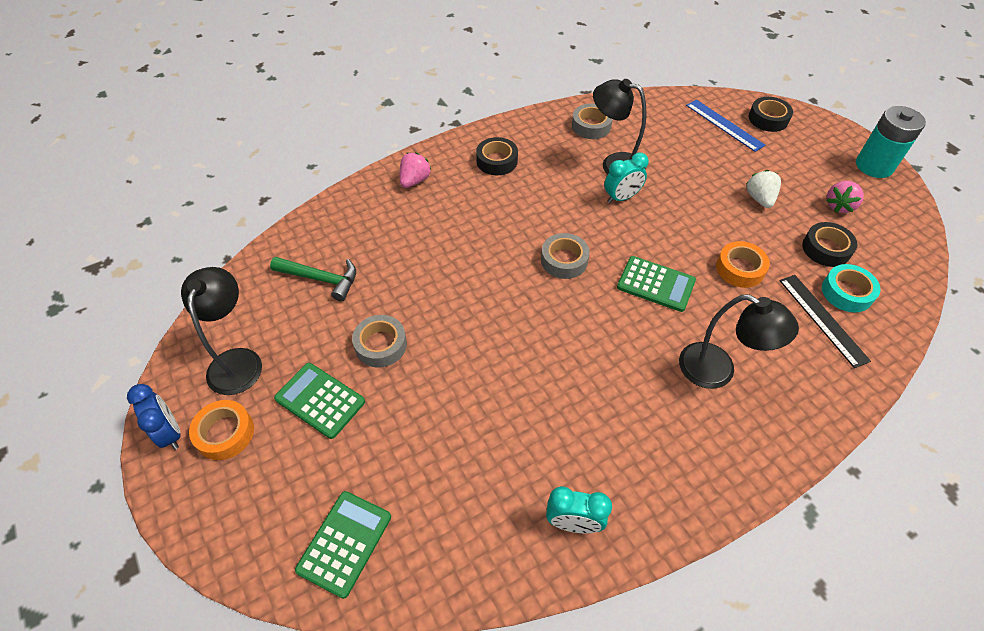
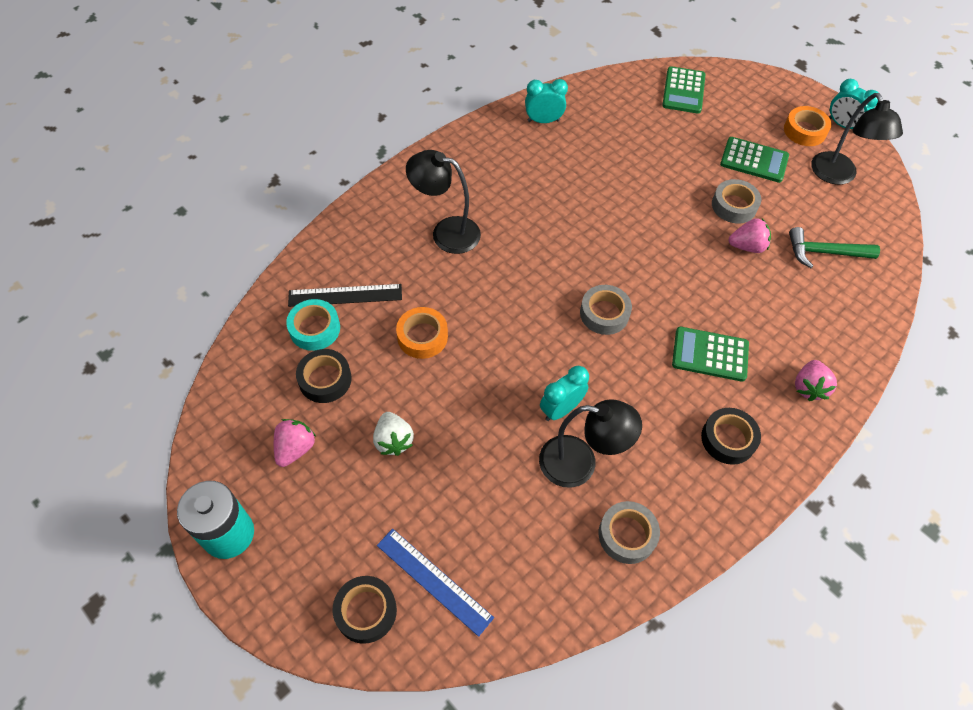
camera: 165 degrees right, 5 degrees up
(170, 433) = (842, 125): blue clock -> turquoise clock
(394, 298) = (747, 246): none -> pink strawberry
(656, 284) = (507, 304): green calculator -> green calculator (710, 354)
(822, 319) = (345, 295): black ruler -> black ruler turned 60 degrees counterclockwise

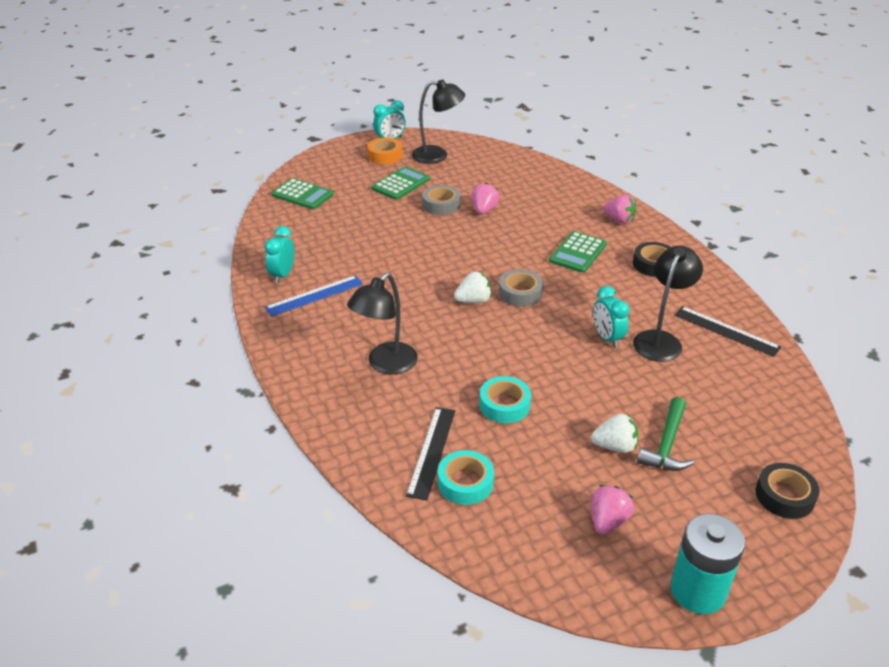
camera: 70 degrees left, 20 degrees down
(295, 448) = (608, 521): pink strawberry -> pink strawberry turned 75 degrees clockwise
(325, 379) = (532, 484): black tape -> none
(422, 336) = (504, 405): orange tape -> turquoise tape
(434, 581) = (758, 446): blue ruler -> blue ruler (314, 296)
(572, 276) = (473, 300): none -> white strawberry
(627, 535) = (726, 331): grey tape -> black ruler
(824, 252) = (505, 181): green hammer -> green hammer (666, 444)

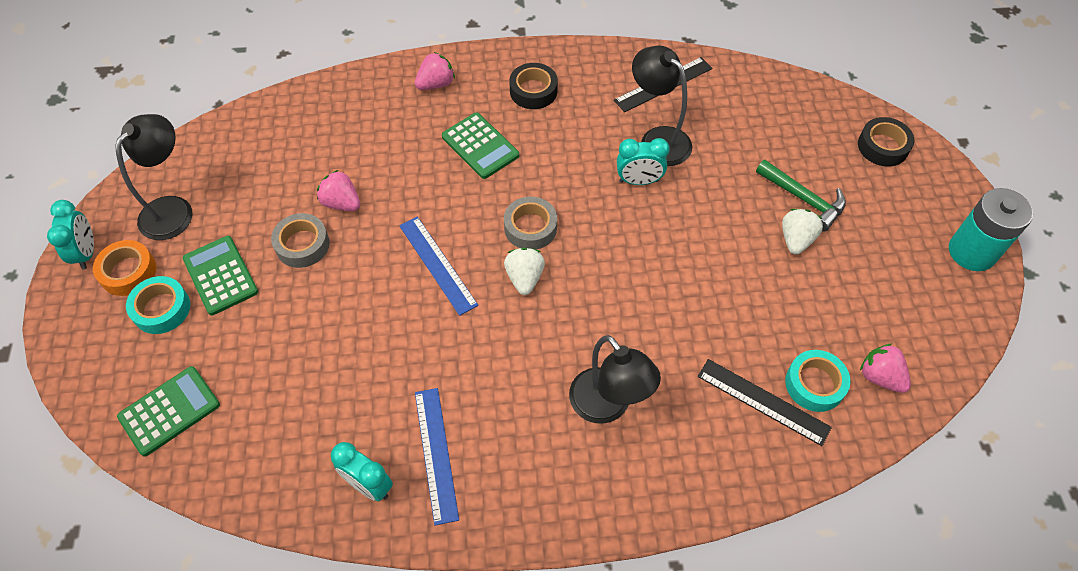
camera: 70 degrees left, 20 degrees up
(460, 260) = (437, 265): none -> blue ruler
(504, 405) = (712, 310): turquoise tape -> turquoise tape (161, 309)
(608, 521) = (886, 283): pink strawberry -> pink strawberry (880, 376)

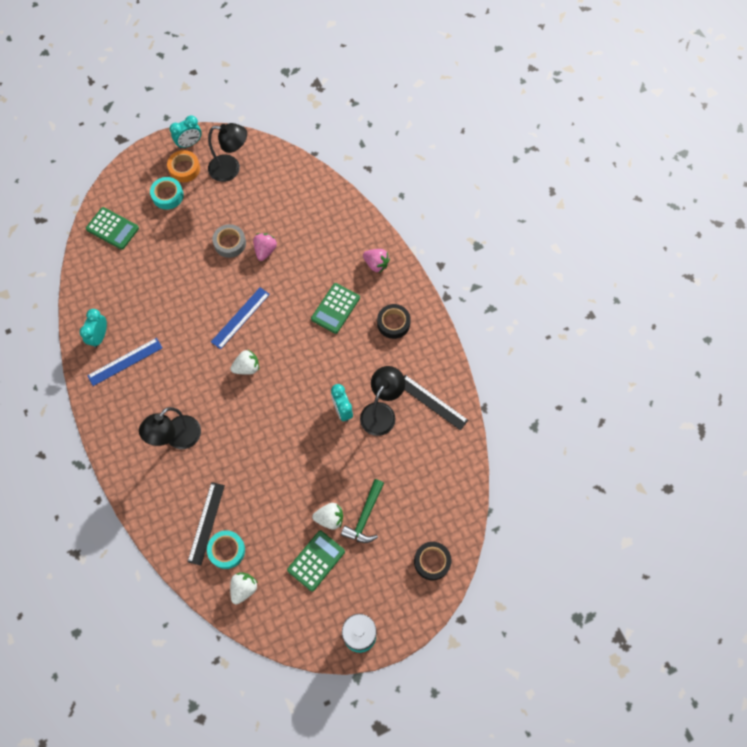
camera: 70 degrees right, 10 degrees up
(220, 275) = (196, 213): green calculator -> green calculator (316, 560)
(530, 227) = (283, 358): grey tape -> none
(880, 376) = (244, 588): pink strawberry -> white strawberry

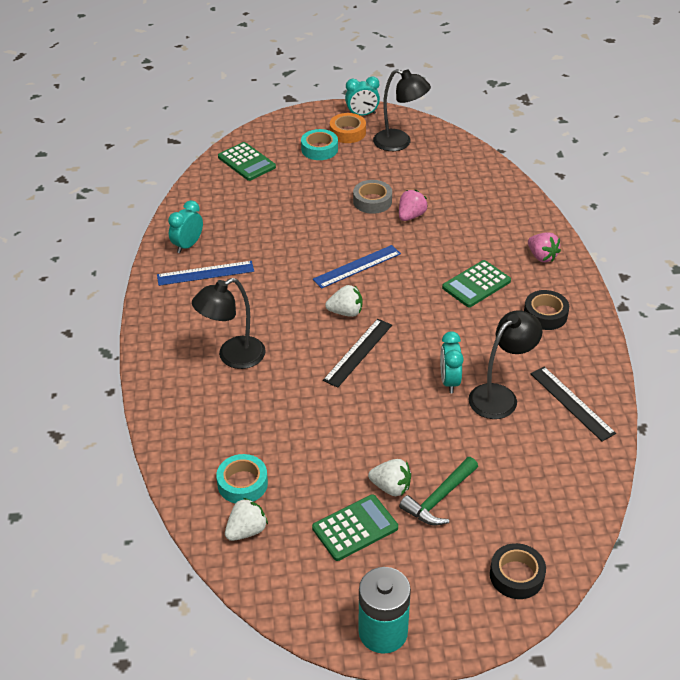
camera: 20 degrees right, 25 degrees down
(206, 523) = (229, 448): black ruler -> black ruler (358, 352)

